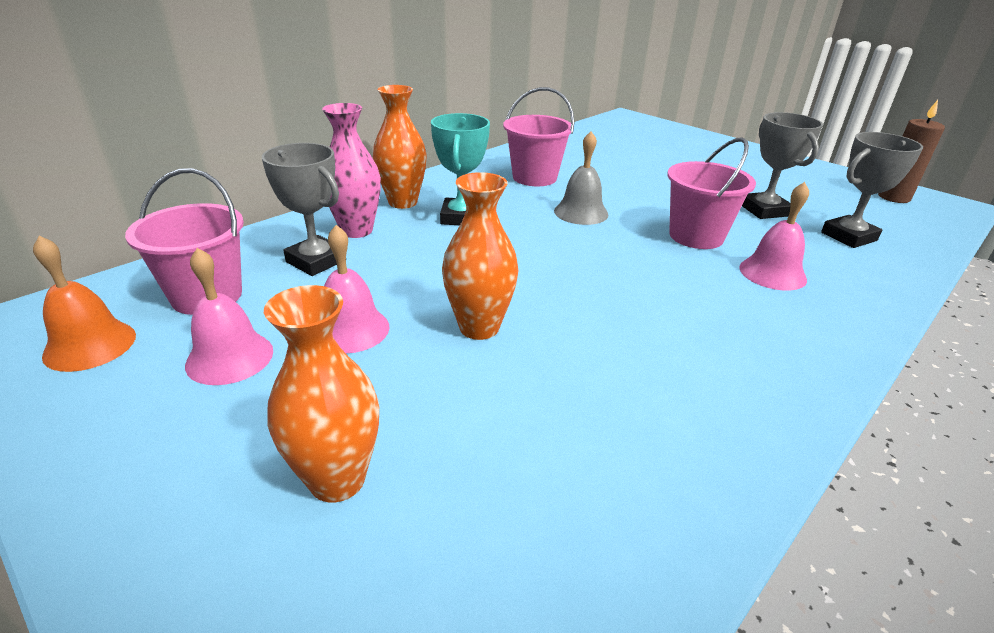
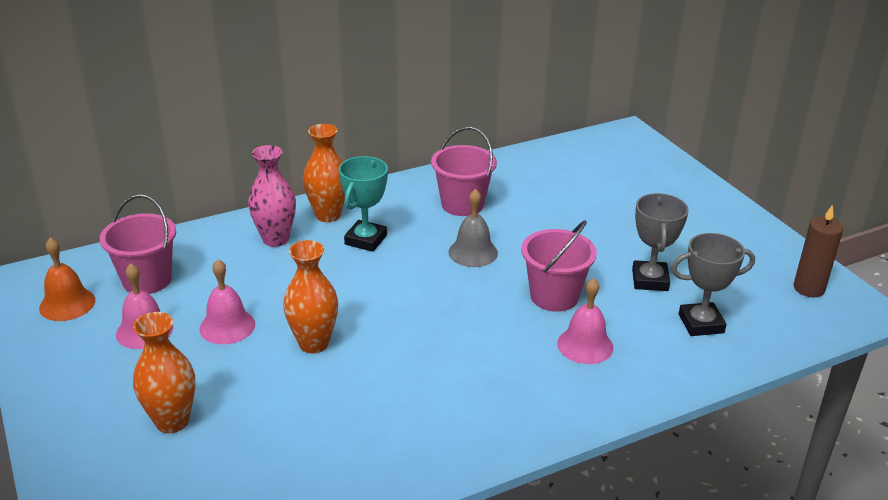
camera: 20 degrees right, 0 degrees up
(316, 261) = (231, 263): grey trophy -> none

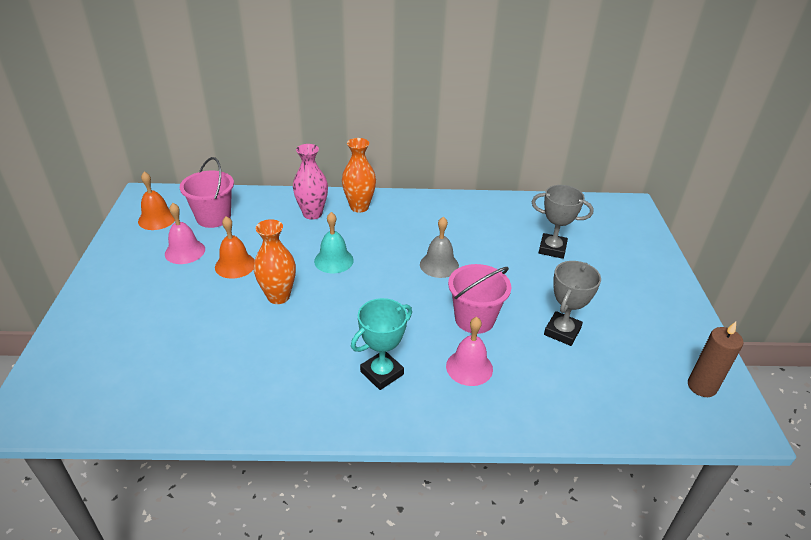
camera: 25 degrees right, 5 degrees up
(172, 421) = (151, 320): orange vase -> none
(227, 326) = (235, 265): pink bell -> orange bell
(347, 284) = (334, 260): none -> turquoise bell
(365, 240) = (371, 232): turquoise trophy -> turquoise trophy (382, 373)
(462, 204) = (459, 226): pink bucket -> none
(701, 323) = (579, 383): grey trophy -> grey trophy (552, 249)

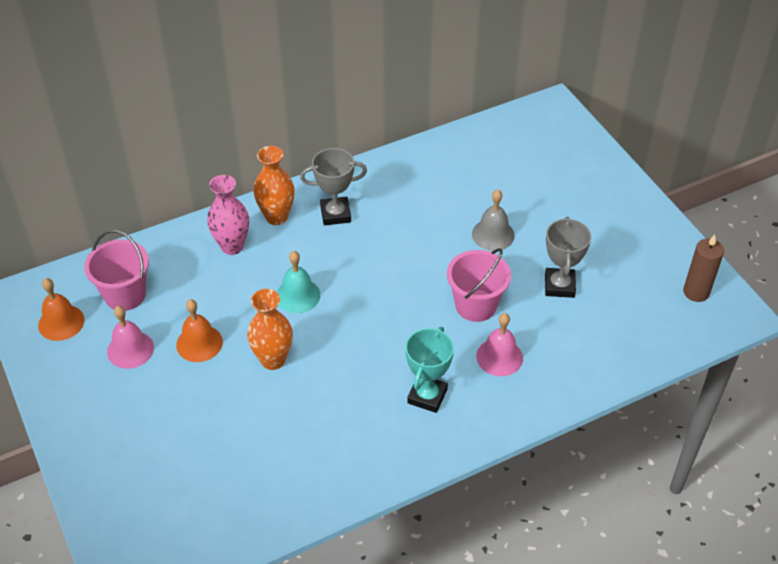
camera: 25 degrees left, 10 degrees up
(439, 265) = (406, 257): grey bell -> grey bell (493, 234)
(552, 249) = (504, 194): grey trophy -> grey trophy (335, 214)

